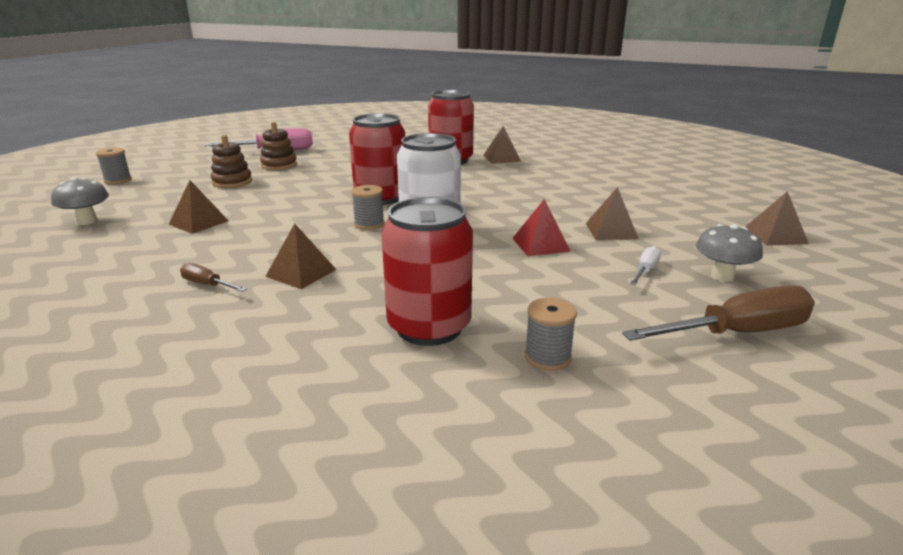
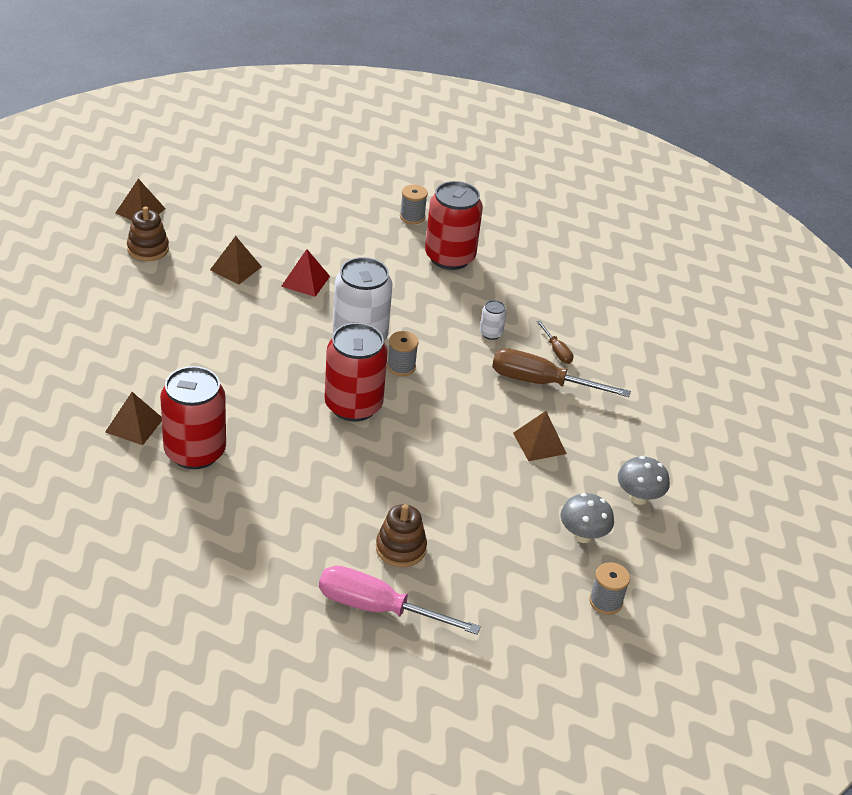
camera: 150 degrees left, 15 degrees up
(232, 182) = (477, 523): brown stacking toy -> brown stacking toy (148, 249)
(301, 273) = (491, 333): brown pyramid -> white can
(645, 270) = (278, 231): white screwdriver -> none
(722, 276) = (244, 207): grey mushroom -> grey mushroom (583, 535)
(737, 333) = (306, 184): brown screwdriver -> brown screwdriver (541, 382)

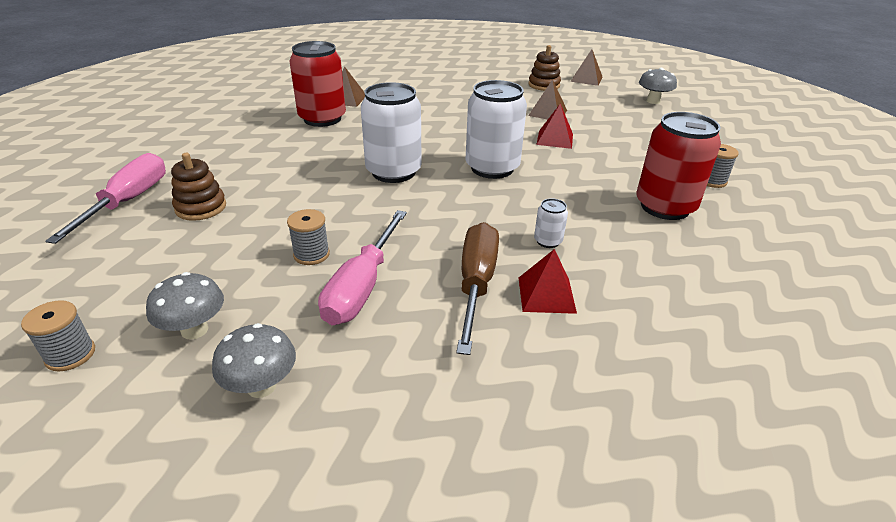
camera: 85 degrees right, 5 degrees down
(228, 186) = (653, 101): none -> grey mushroom
(353, 405) = (393, 172): red can -> white can
(401, 366) = (460, 191): grey spool -> grey spool (311, 254)
(539, 443) = (362, 287): brown pyramid -> pink screwdriver
(556, 351) = (546, 294): brown screwdriver -> red pyramid

